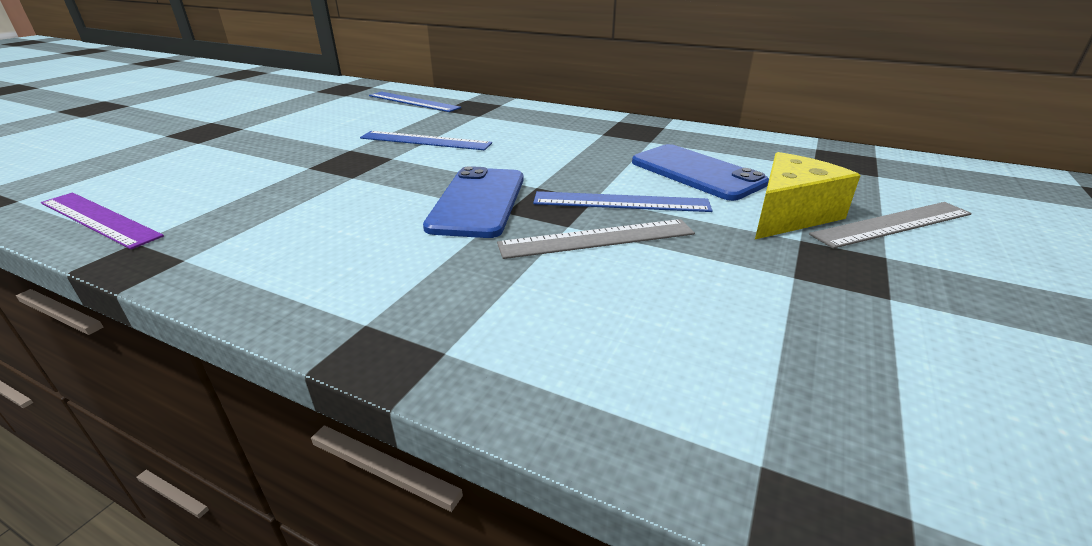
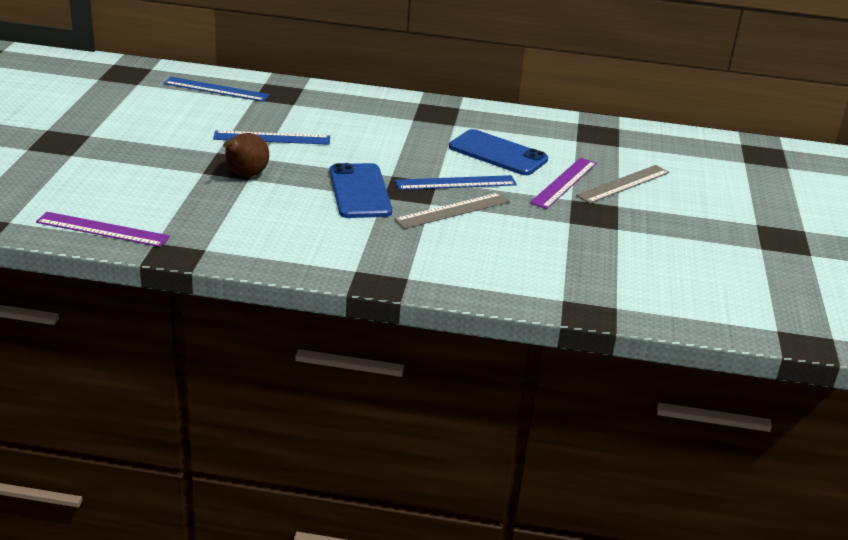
camera: 20 degrees left, 0 degrees up
(352, 173) = (245, 175): none -> brown pear
(790, 214) = (564, 183): yellow cheese -> purple ruler

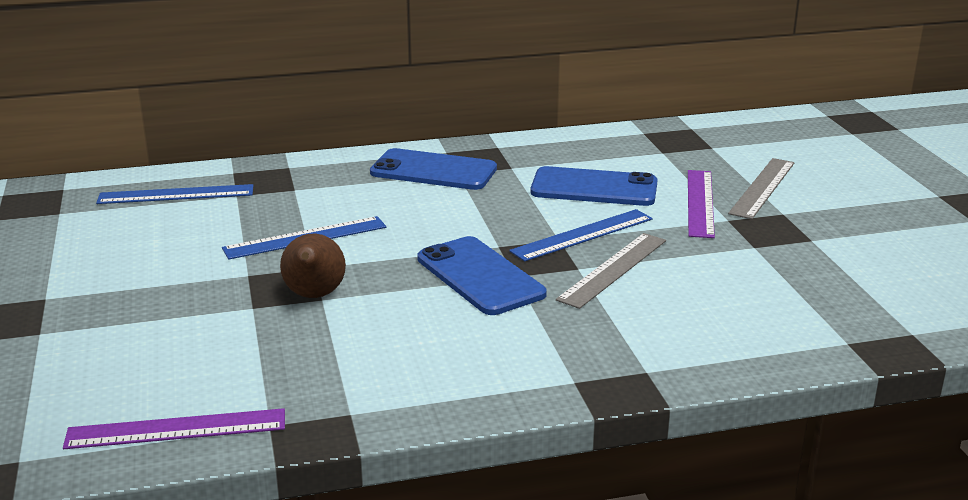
camera: 20 degrees left, 5 degrees down
(397, 114) = (433, 171): none -> blue phone

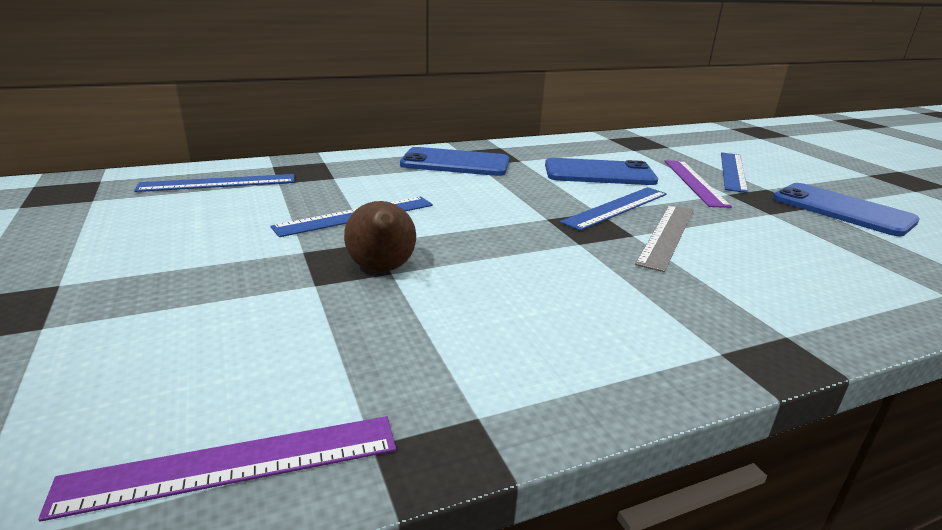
camera: 10 degrees left, 0 degrees up
(480, 276) = (546, 245): blue phone -> blue phone (842, 210)
(762, 187) = (732, 171): grey ruler -> blue ruler

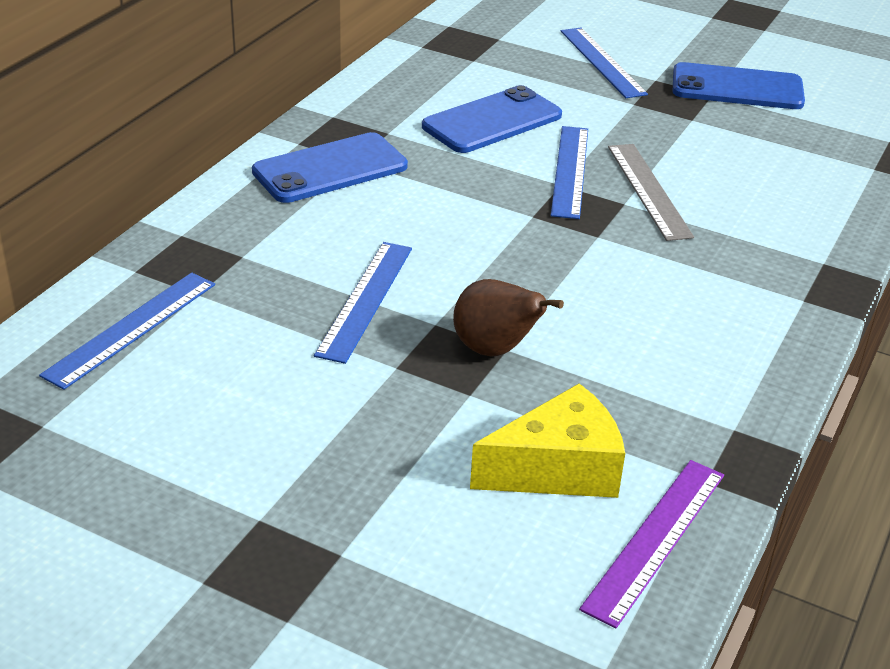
camera: 40 degrees left, 10 degrees up
(273, 359) = (558, 469): none -> yellow cheese
(694, 182) = (589, 97): purple ruler -> none

